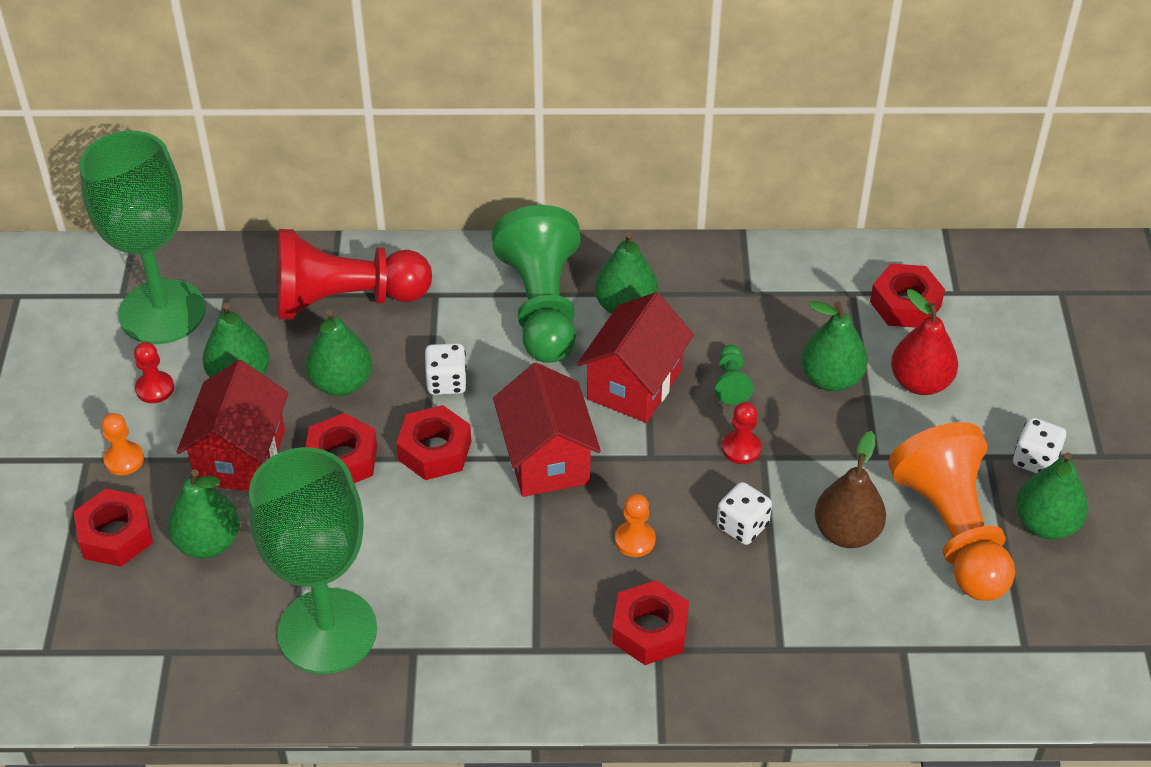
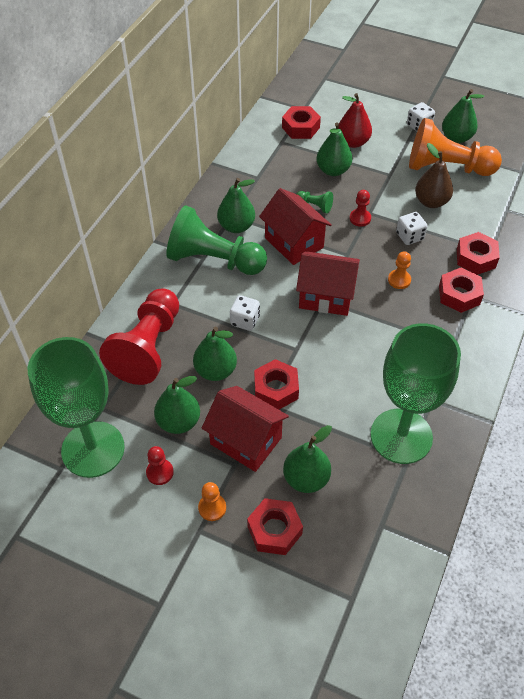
camera: 65 degrees left, 5 degrees up
(434, 450) = (293, 343): red nut -> red nut (476, 258)

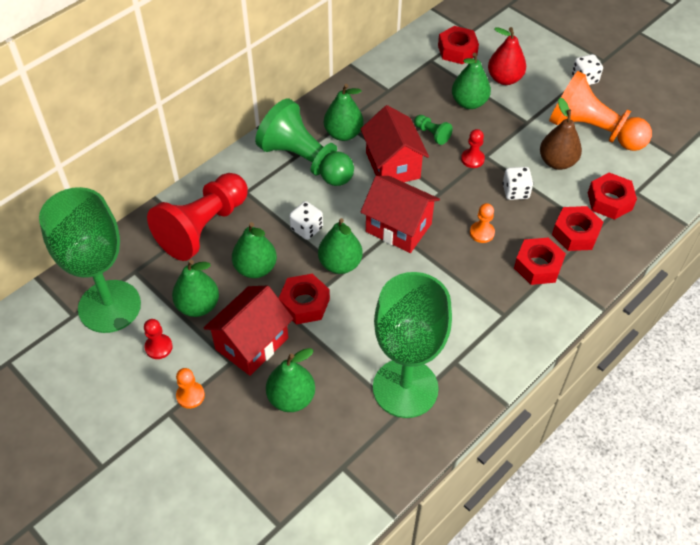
camera: 20 degrees right, 0 degrees up
(246, 441) = (252, 343): red house -> red house turned 75 degrees clockwise
(274, 530) = (238, 436): red nut -> red nut (609, 201)
(456, 138) = (620, 102): green pear -> green pear (340, 264)

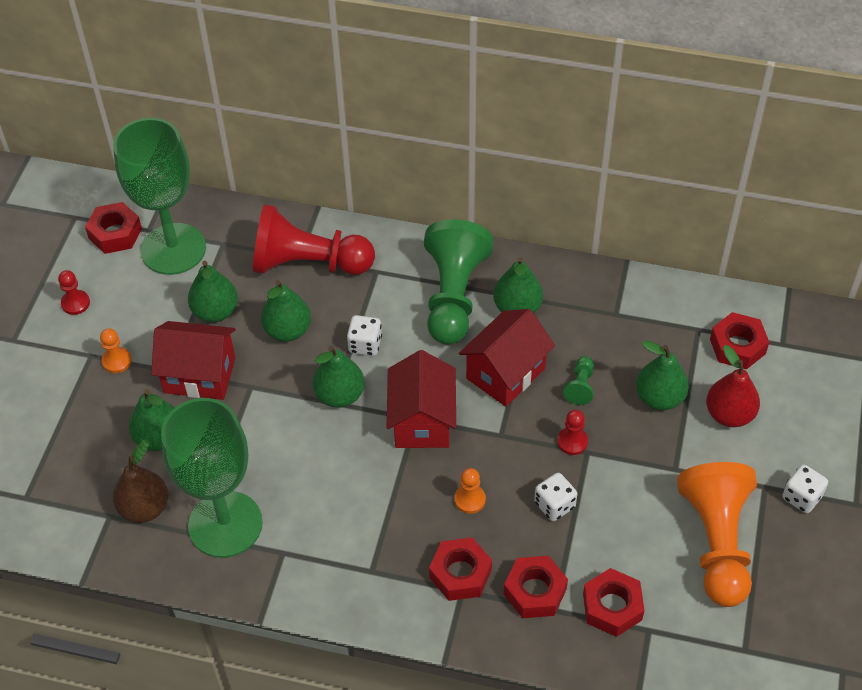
camera: 60 degrees right, 0 degrees up
(158, 347) = (153, 309): red pawn -> red pawn (75, 303)
(304, 303) = (272, 391): red nut -> red nut (115, 233)
(557, 162) = (633, 527): brown pear -> brown pear (144, 508)

